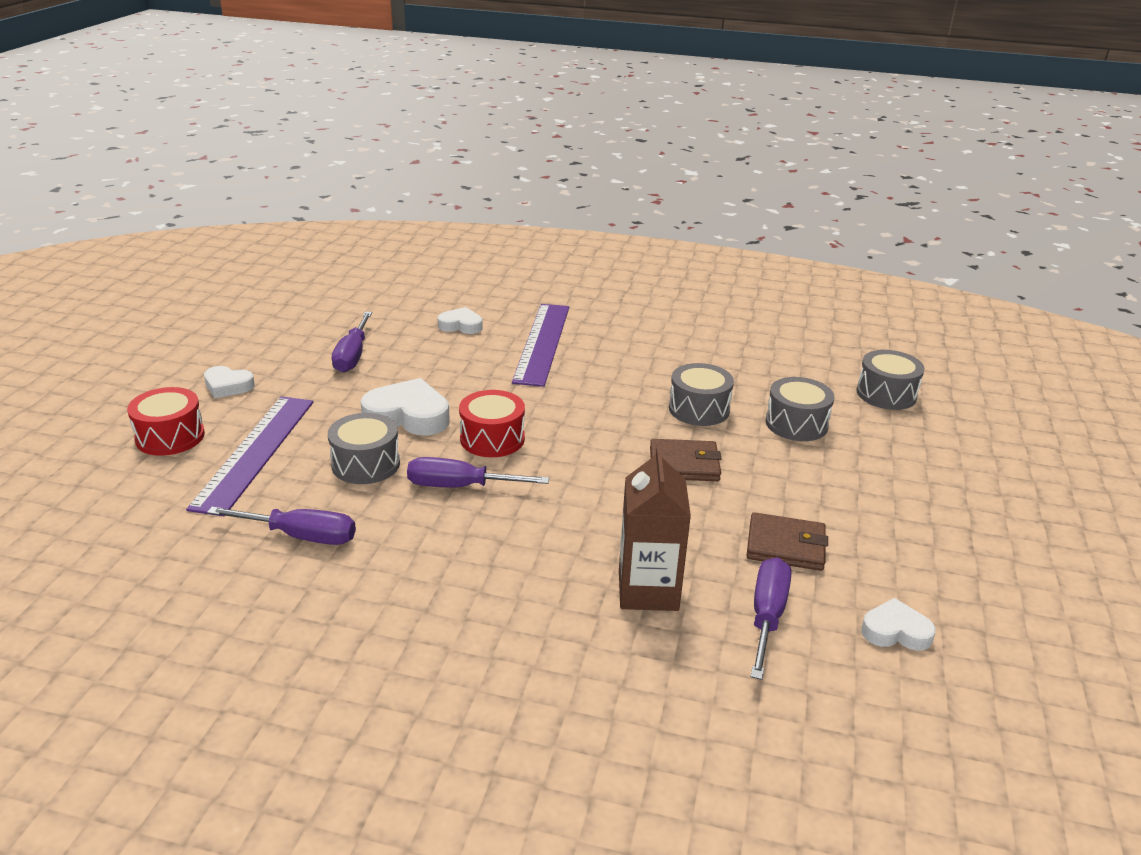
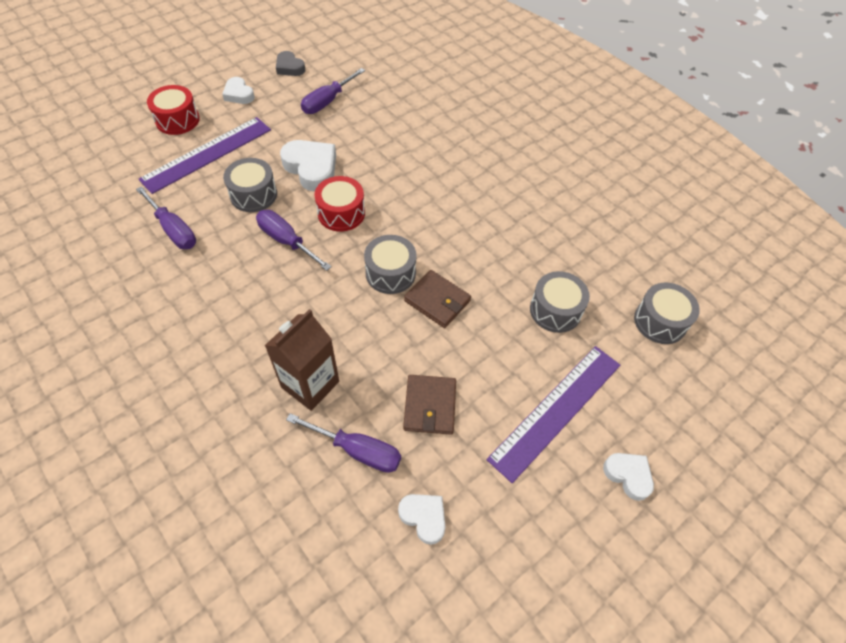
camera: 35 degrees right, 25 degrees up
(266, 343) = (289, 67): none -> grey heart
(461, 325) = (417, 105): white heart -> white heart (628, 475)
(542, 343) = (455, 146): purple ruler -> purple ruler (556, 411)
(699, 409) = (499, 259): grey drum -> grey drum (390, 273)
(767, 616) = (357, 450): purple screwdriver -> purple screwdriver turned 60 degrees clockwise
(785, 546) = (430, 406): brown wallet -> brown wallet turned 45 degrees clockwise

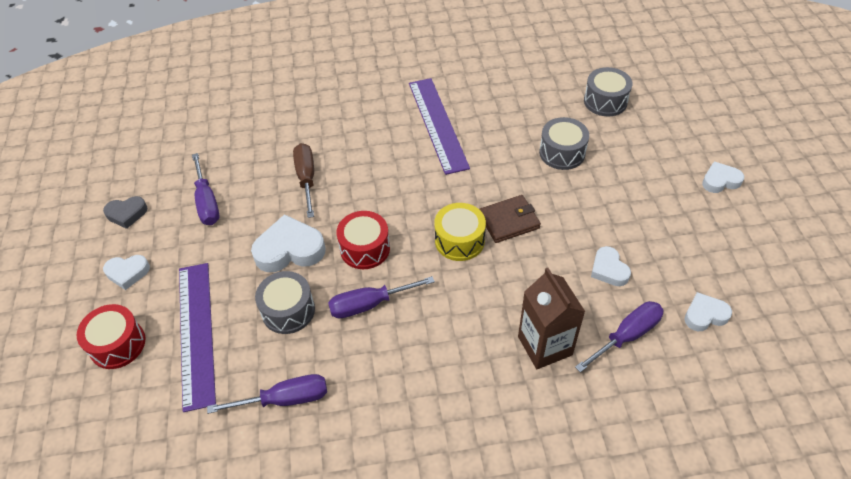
camera: 55 degrees left, 5 degrees down
(390, 145) = (306, 178): none -> brown screwdriver
(390, 273) = (459, 240): grey drum -> yellow drum
(430, 406) = (608, 270): brown wallet -> white heart
(556, 411) = (651, 194): purple ruler -> purple ruler (438, 124)

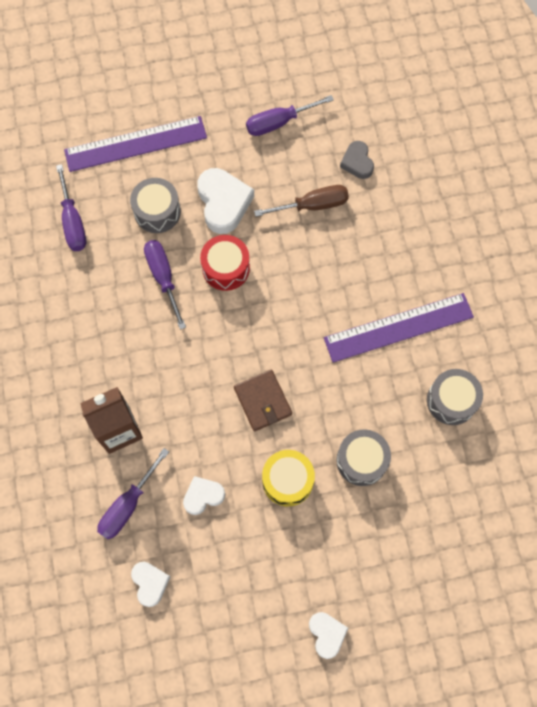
camera: 85 degrees right, 20 degrees up
(117, 344) = (125, 88): red drum -> none
(127, 214) = (262, 59): grey heart -> grey heart (357, 162)
(127, 273) = (196, 77): white heart -> none
(459, 240) = (237, 354): yellow drum -> yellow drum (287, 480)
(605, 101) = (450, 517): grey drum -> grey drum (451, 400)
(627, 336) = (128, 505): purple screwdriver -> purple screwdriver turned 75 degrees clockwise

